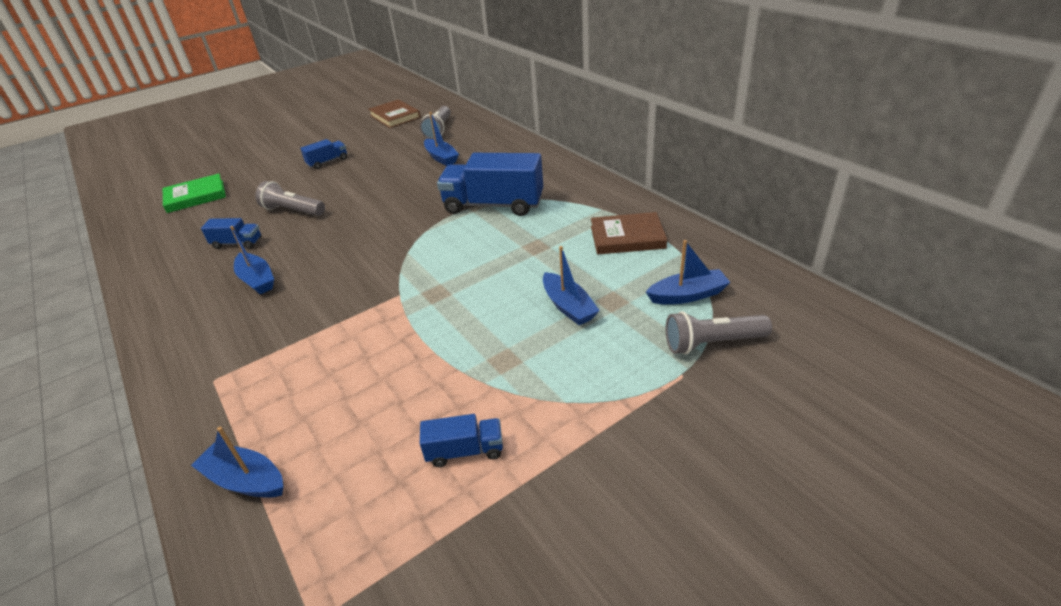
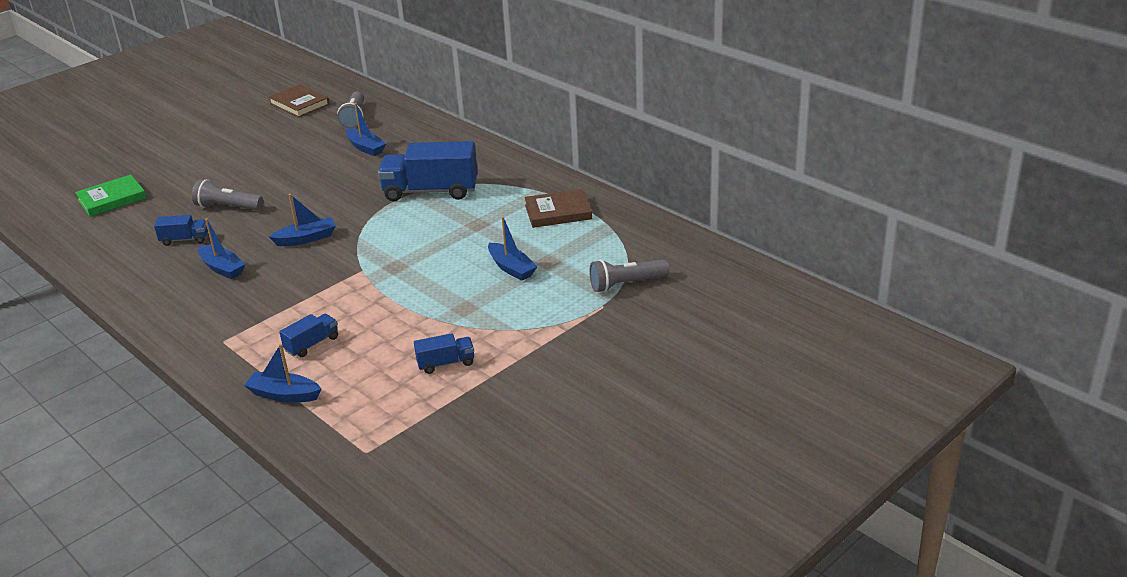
camera: 10 degrees left, 5 degrees down
(327, 162) = (242, 157): blue truck -> blue truck (312, 344)
(687, 295) = (608, 253): blue boat -> blue boat (306, 239)

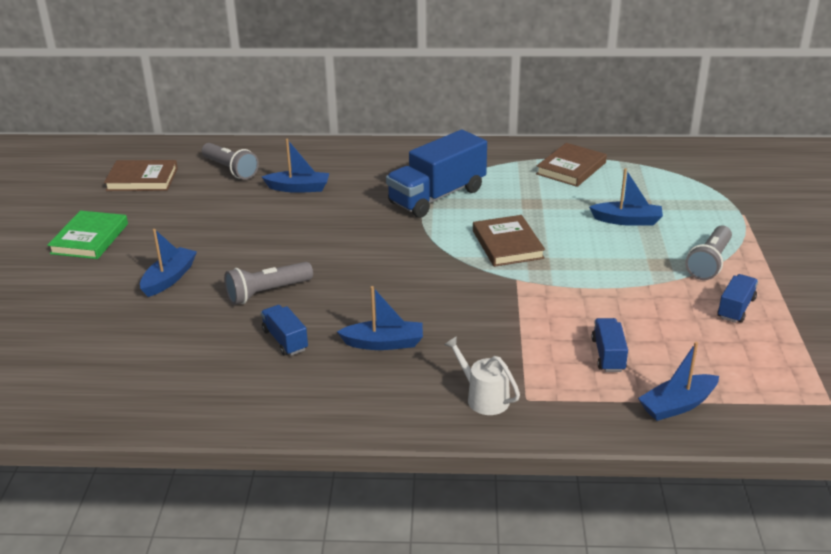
camera: 45 degrees left, 0 degrees up
(112, 199) = (105, 346): green book -> green book (89, 238)
(185, 239) = (285, 340): blue truck -> blue truck turned 75 degrees counterclockwise
(205, 327) = (484, 398): none -> white watering can
(306, 239) = (409, 280): blue boat -> blue boat (169, 278)
(404, 245) = (507, 244): none -> brown book
(626, 284) = (725, 193): grey flashlight -> grey flashlight (709, 263)

